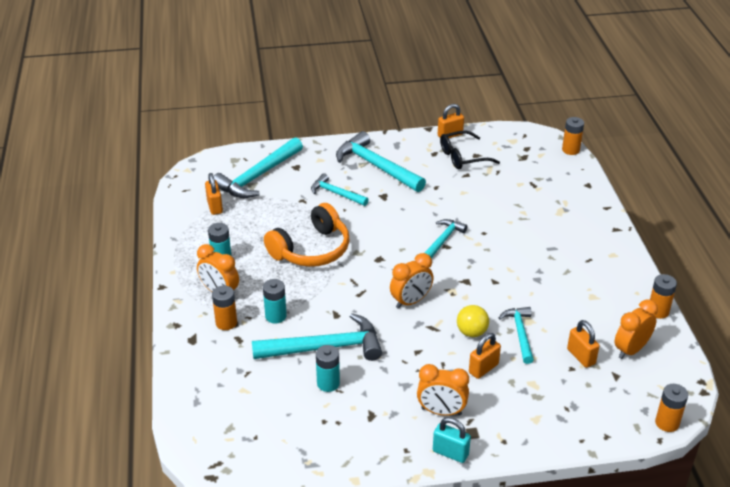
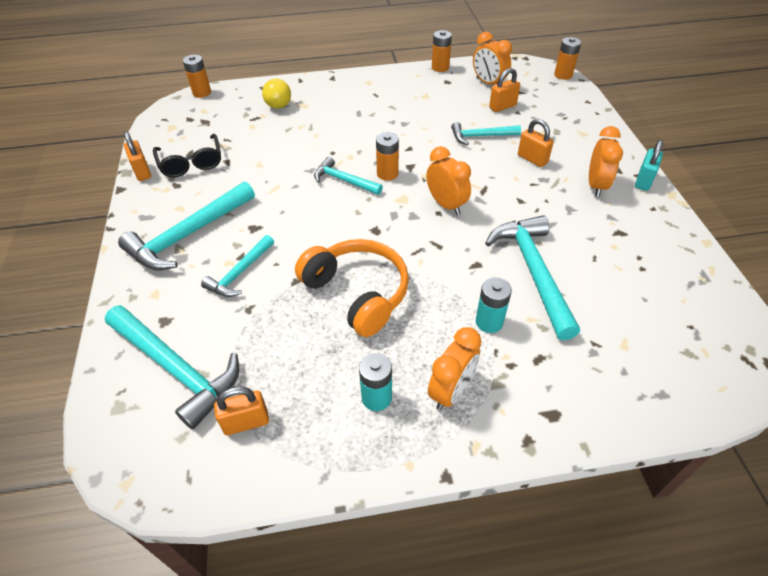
camera: 90 degrees left, 10 degrees up
(226, 323) = (511, 376): orange battery -> orange battery (387, 173)
(328, 383) = (587, 267): turquoise battery -> none
(471, 332) = (485, 164): yellow ball -> yellow ball (278, 106)

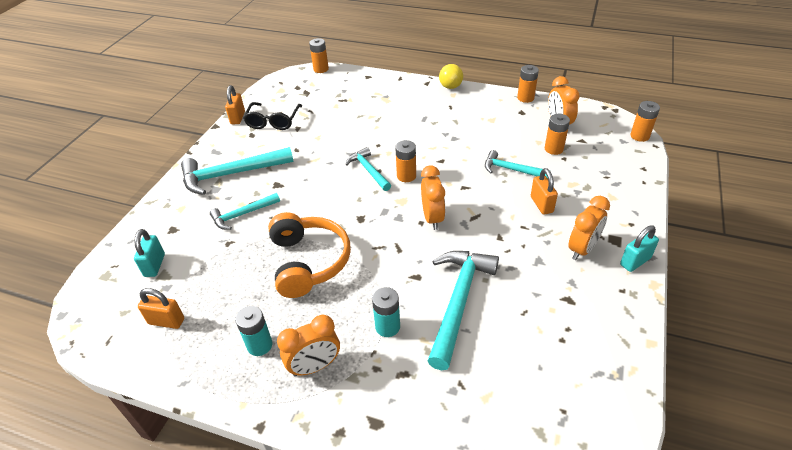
camera: 30 degrees right, 5 degrees down
(176, 369) = (154, 265): turquoise hammer -> turquoise padlock
(278, 106) = (367, 95): yellow ball -> yellow ball (450, 87)
(502, 106) = (553, 149): orange padlock -> orange battery

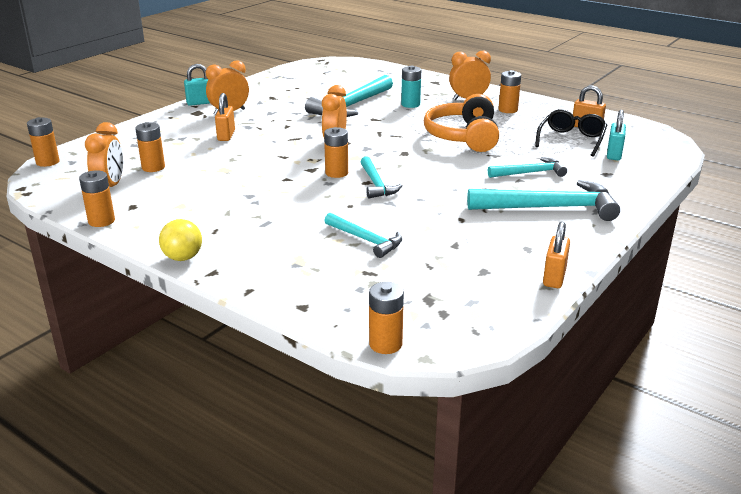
camera: 165 degrees left, 15 degrees down
(259, 345) = (508, 110): turquoise battery -> orange battery
(273, 121) = (493, 261): black glasses -> black glasses (571, 140)
(511, 169) = (221, 160): turquoise hammer -> turquoise hammer (365, 240)

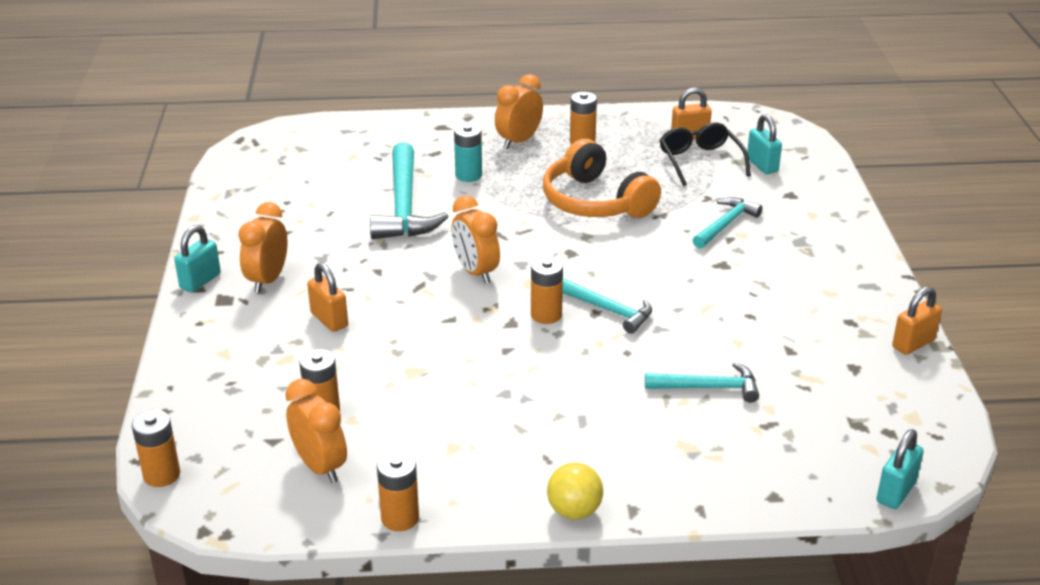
camera: 40 degrees left, 5 degrees up
(385, 344) = (896, 492): orange battery -> turquoise padlock
(550, 208) = (802, 262): turquoise hammer -> none
(554, 277) = (913, 344): orange padlock -> orange padlock turned 75 degrees clockwise

